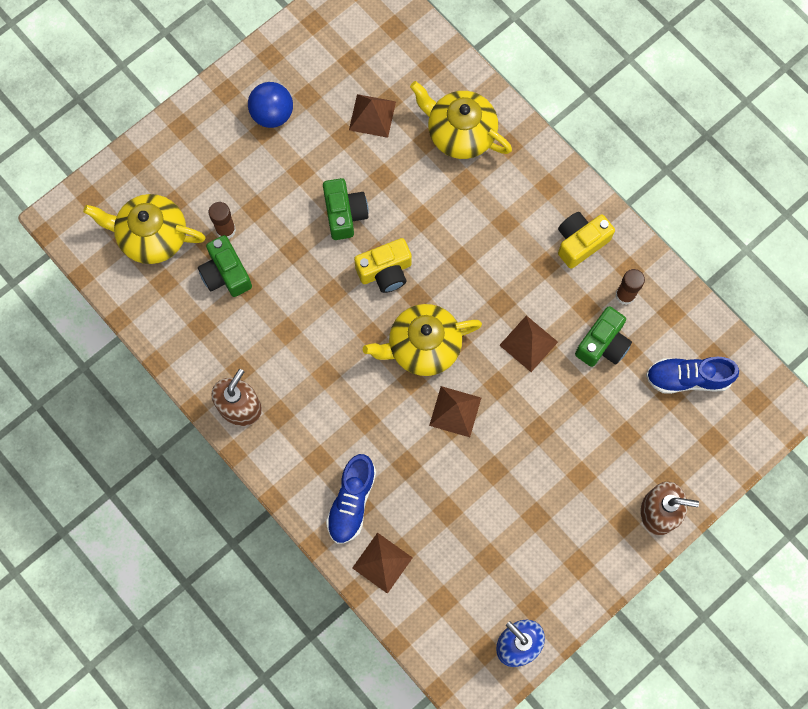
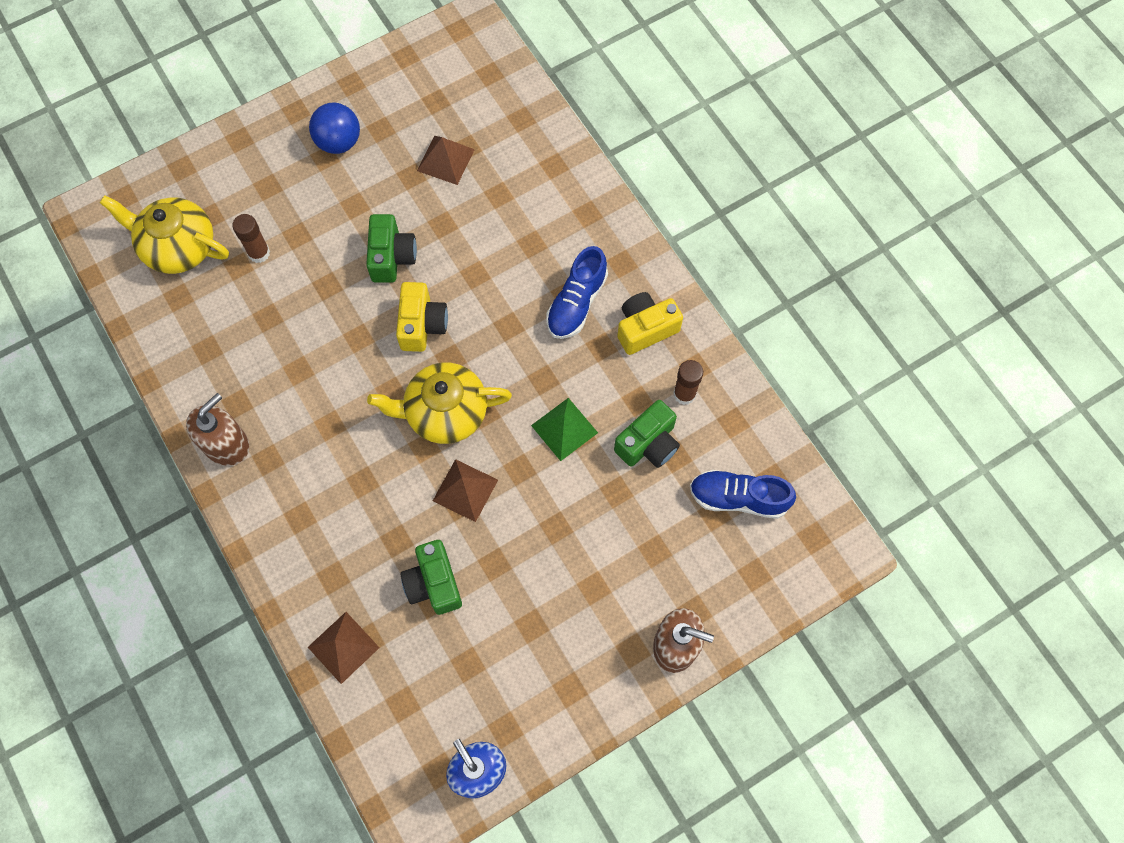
camera: 10 degrees right, 5 degrees down
(226, 274) = (247, 299): green camera -> green camera (434, 583)
(351, 502) = (325, 572): blue shoe -> blue shoe (576, 303)
(385, 271) = (422, 325): yellow camera -> yellow camera turned 75 degrees counterclockwise
(460, 133) = (536, 192): yellow teapot -> none
(528, 343) = (564, 429): brown pyramid -> green pyramid

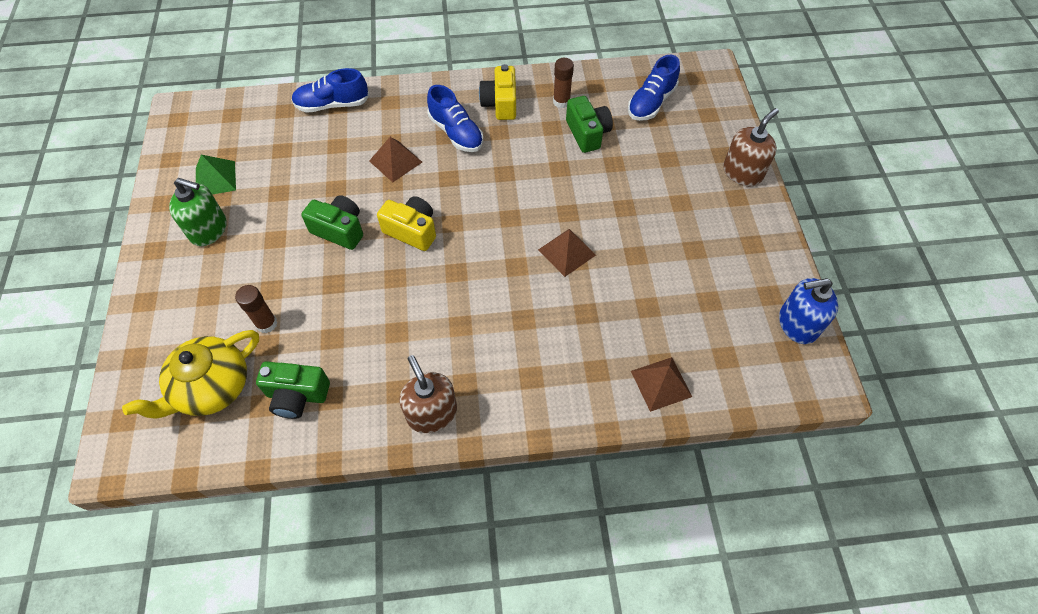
camera: 65 degrees left, 10 degrees down
(339, 142) = (208, 229): blue ball -> green soap dispenser
(434, 583) = (634, 300): green camera -> green camera (297, 395)
(444, 412) = (495, 242): yellow teapot -> none
(445, 160) = (282, 166): brown pyramid -> brown pyramid (395, 161)
(553, 159) = (332, 105): none -> blue shoe
(564, 429) = (550, 175): green pyramid -> green pyramid (215, 179)

